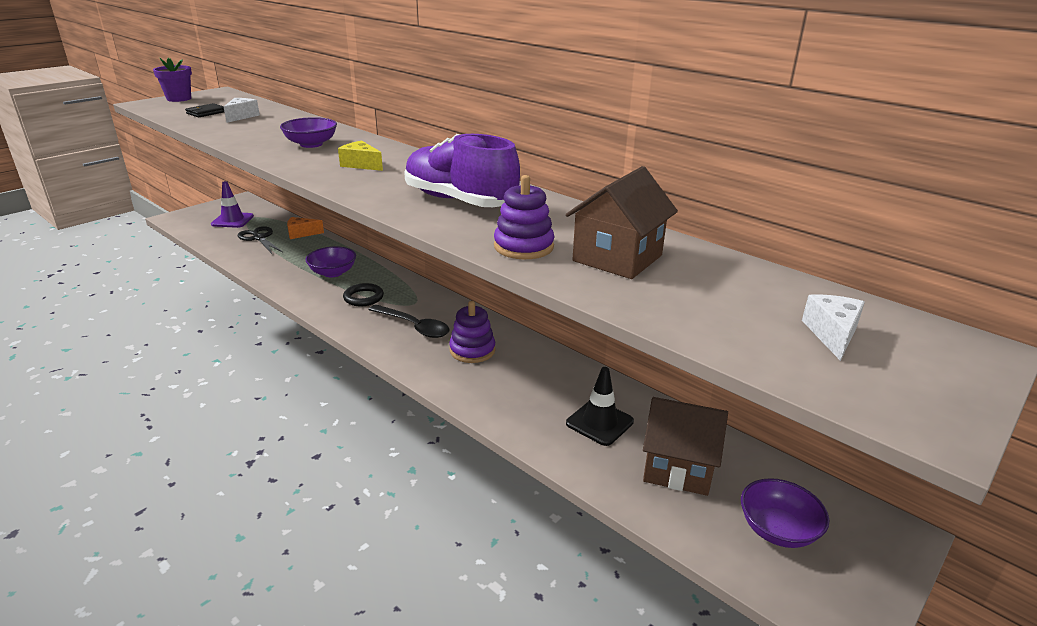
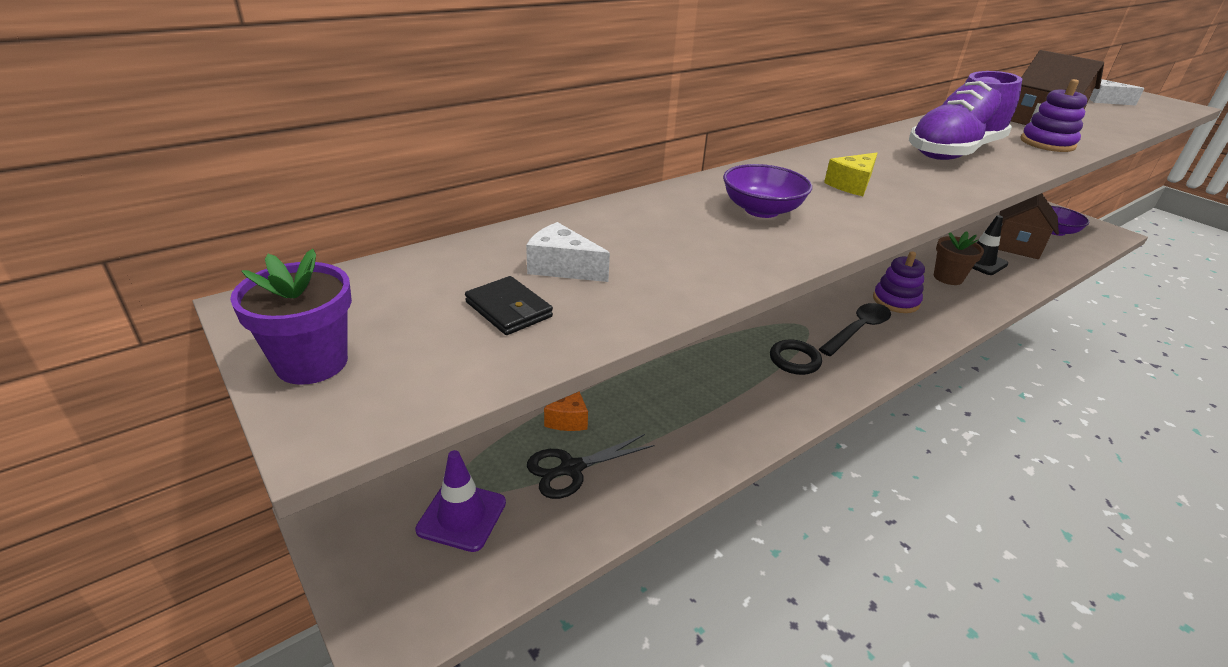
camera: 80 degrees left, 5 degrees up
(333, 273) = (722, 384): purple bowl -> none
(540, 390) = (948, 278): none -> brown flower pot

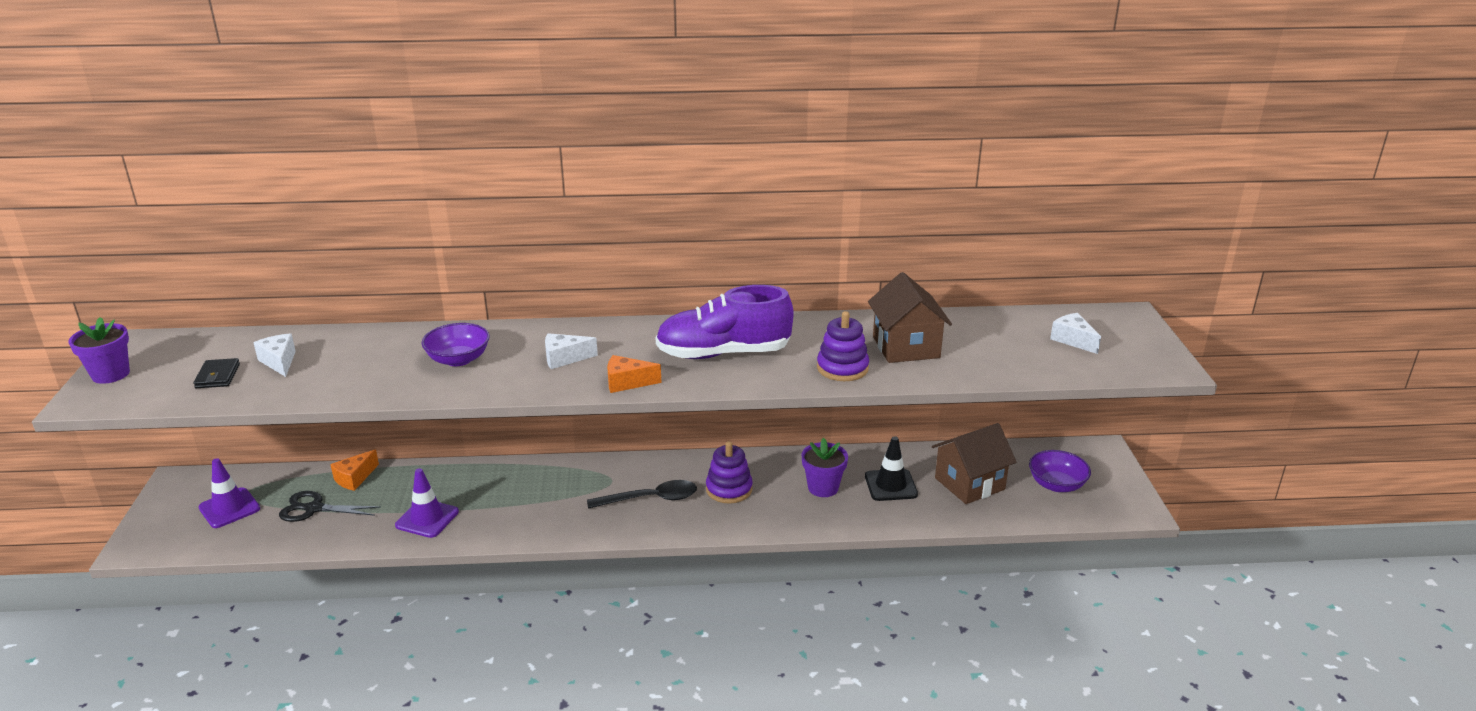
camera: 35 degrees right, 5 degrees down
(708, 426) = (427, 518): none -> purple traffic cone
(794, 360) = (558, 501): black ring -> none
(851, 185) = (564, 358): yellow cheese -> white cheese
(947, 190) = (627, 382): none -> orange cheese
(948, 278) = (823, 488): brown flower pot -> purple flower pot

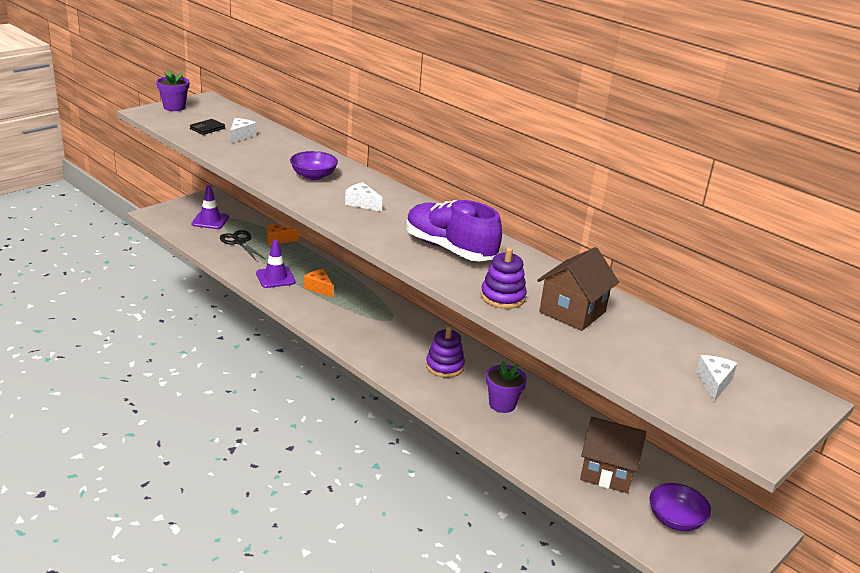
camera: 45 degrees right, 0 degrees up
(627, 382) = (367, 232): orange cheese -> orange cheese (319, 288)
(650, 499) = (393, 341): black spoon -> none
(890, 485) = (549, 434): black traffic cone -> none

